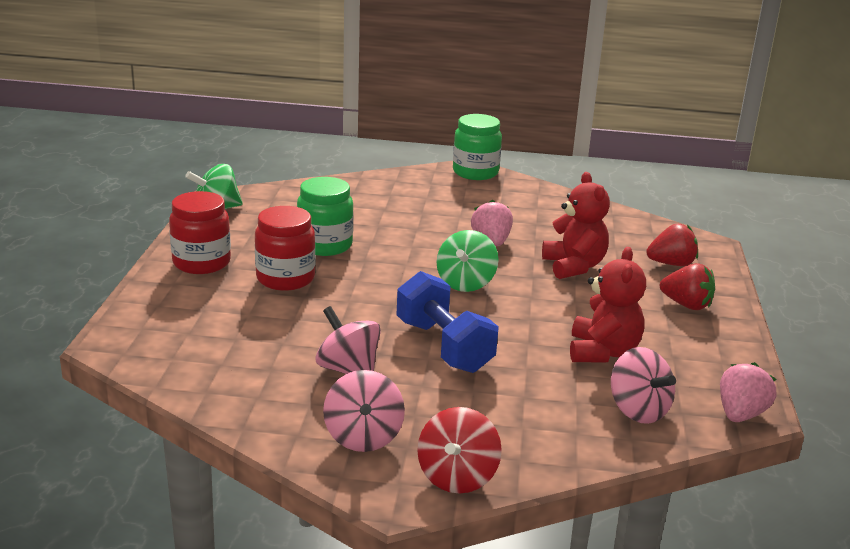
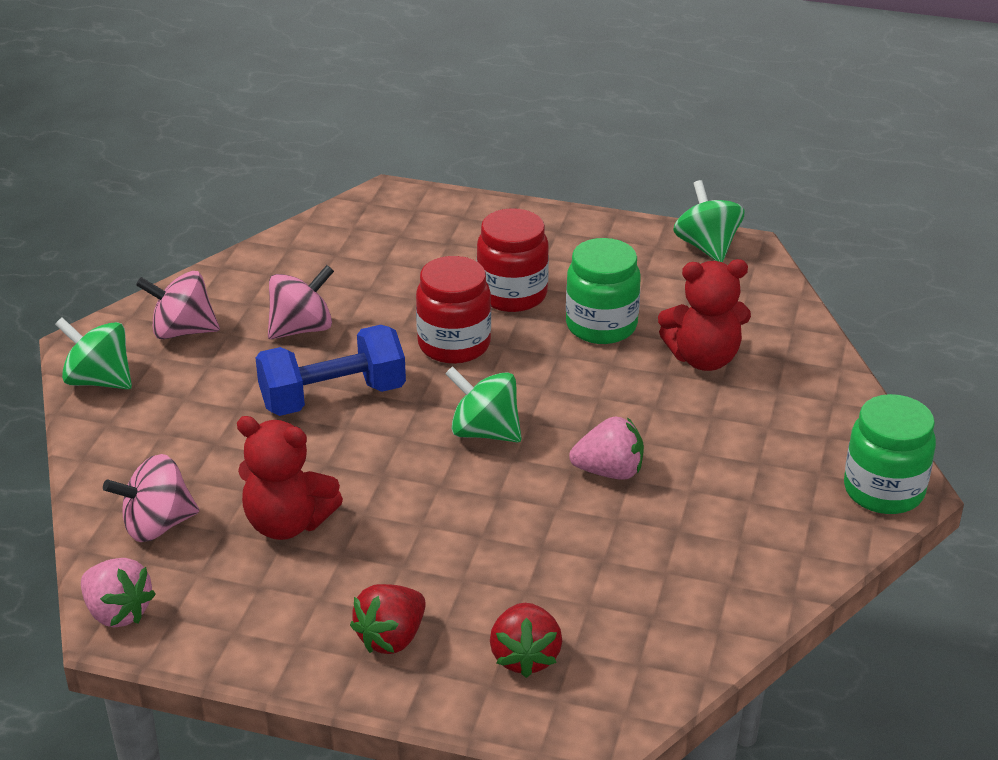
camera: 100 degrees right, 10 degrees up
(201, 263) = (557, 239): red jar -> red jar (454, 344)
(457, 477) = (99, 380): red spinning top -> green spinning top
(574, 266) = (525, 543): red teddy bear -> red teddy bear (703, 358)

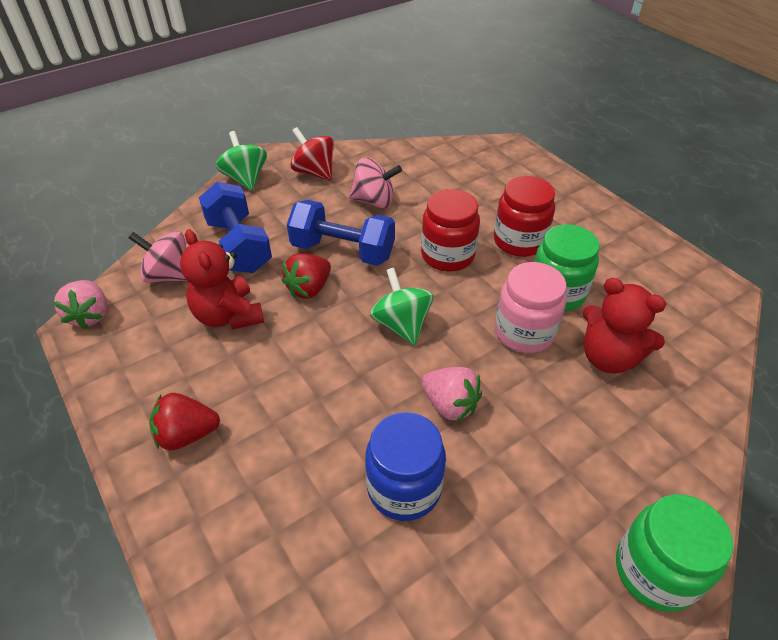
camera: 40 degrees right, 10 degrees up
(182, 331) = (314, 172): pink spinning top -> red spinning top
(199, 453) = (239, 245): none -> blue dumbbell
(525, 657) = (240, 513): red strawberry -> red strawberry (309, 288)
(609, 376) = (524, 332): none -> pink jar
(642, 554) = (404, 488): none -> blue jar
(707, 247) = (694, 275): green spinning top -> none

